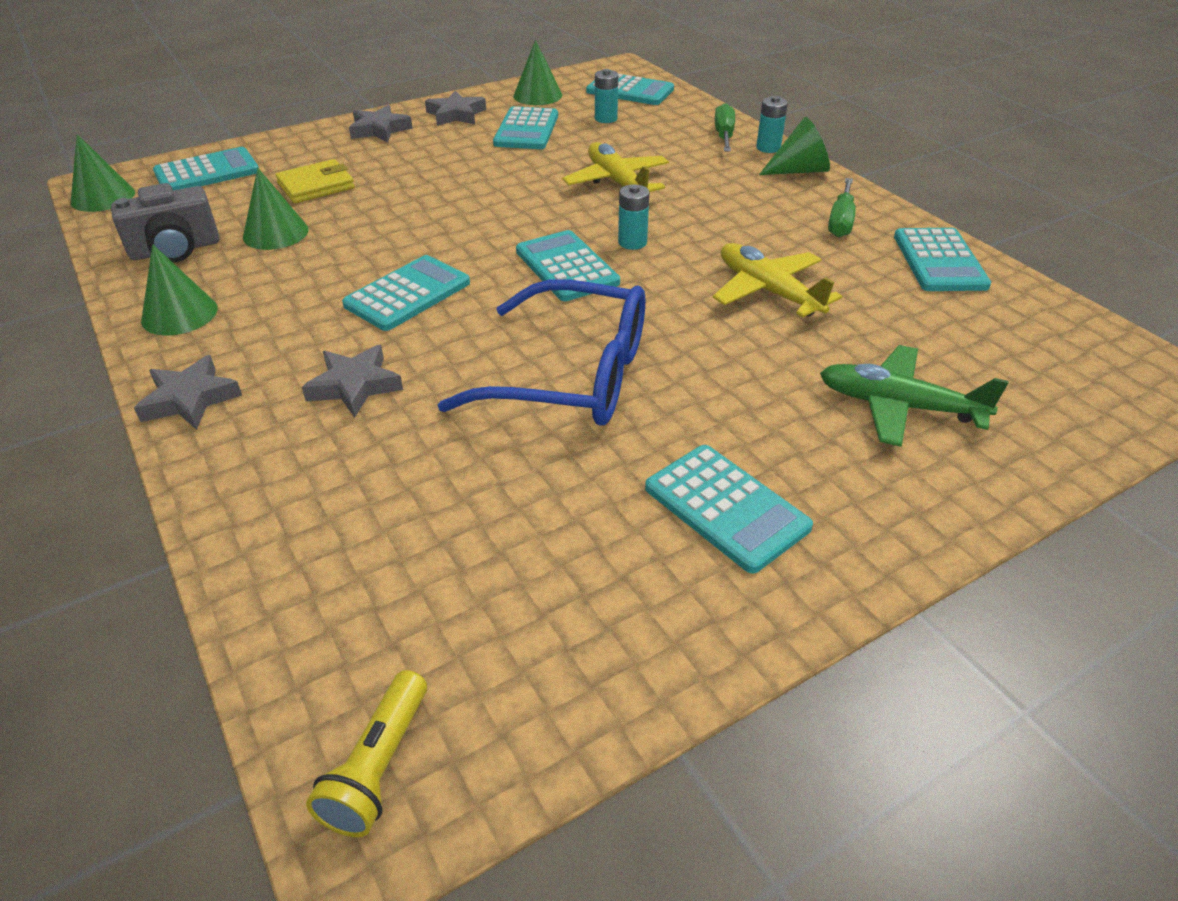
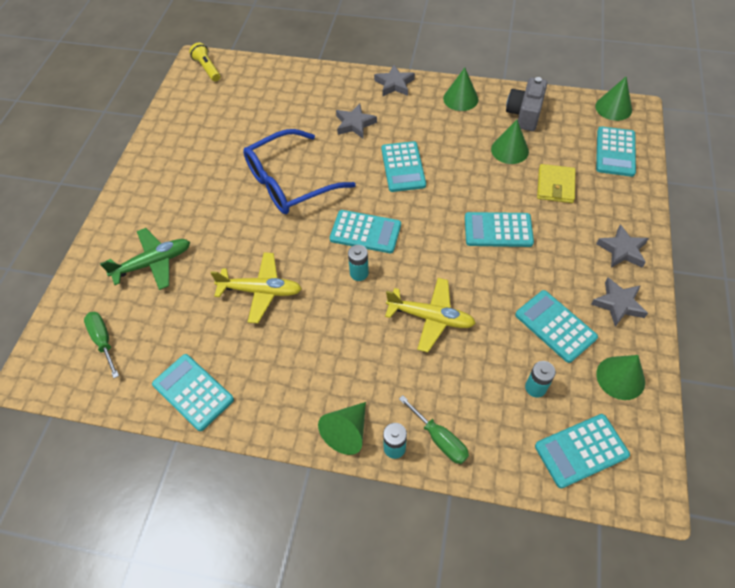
camera: 135 degrees right, 15 degrees up
(726, 508) = (184, 176): turquoise calculator -> turquoise calculator (498, 230)
(840, 221) = (274, 388): green screwdriver -> green screwdriver (103, 341)

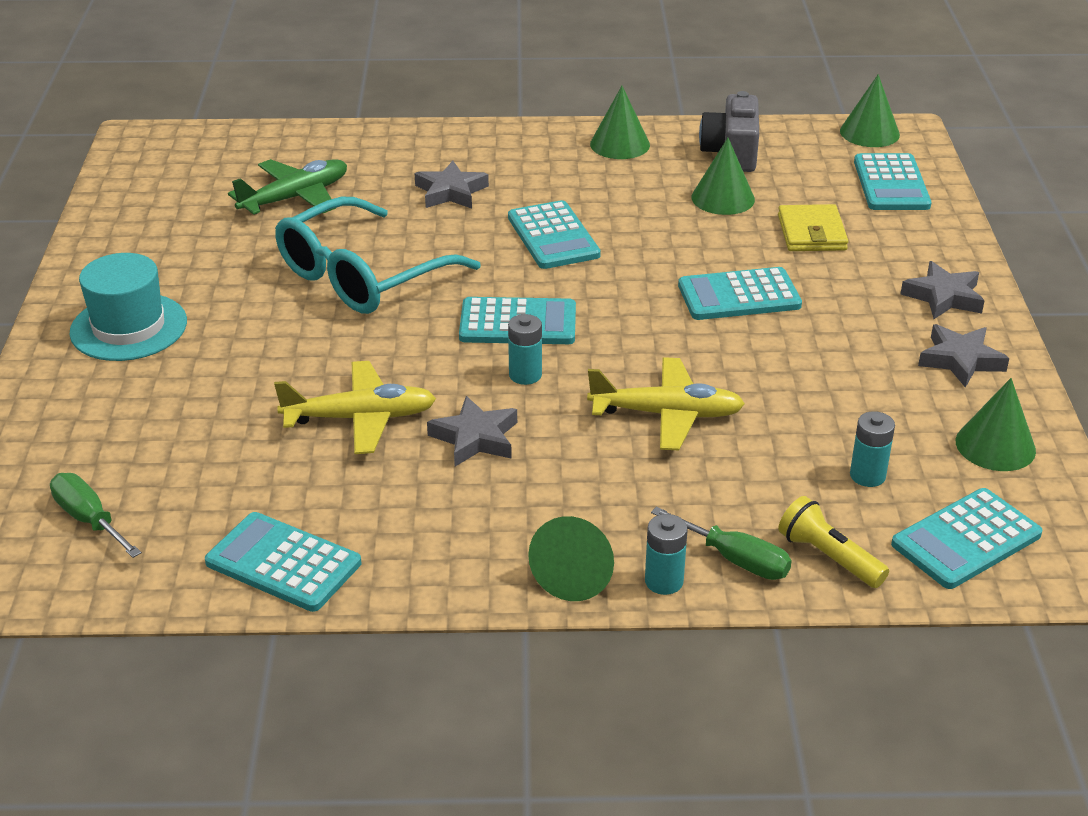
camera: 15 degrees left, 20 degrees down
(153, 263) = (149, 406): green plane -> green plane (295, 197)
(158, 202) = (129, 327): none -> turquoise hat
(207, 68) = (159, 146): yellow flashlight -> yellow flashlight (828, 557)
(289, 182) = (362, 276): blue glasses -> turquoise glasses
(394, 84) = (501, 137): grey star -> grey star (475, 438)
(555, 326) = (872, 399): turquoise calculator -> none

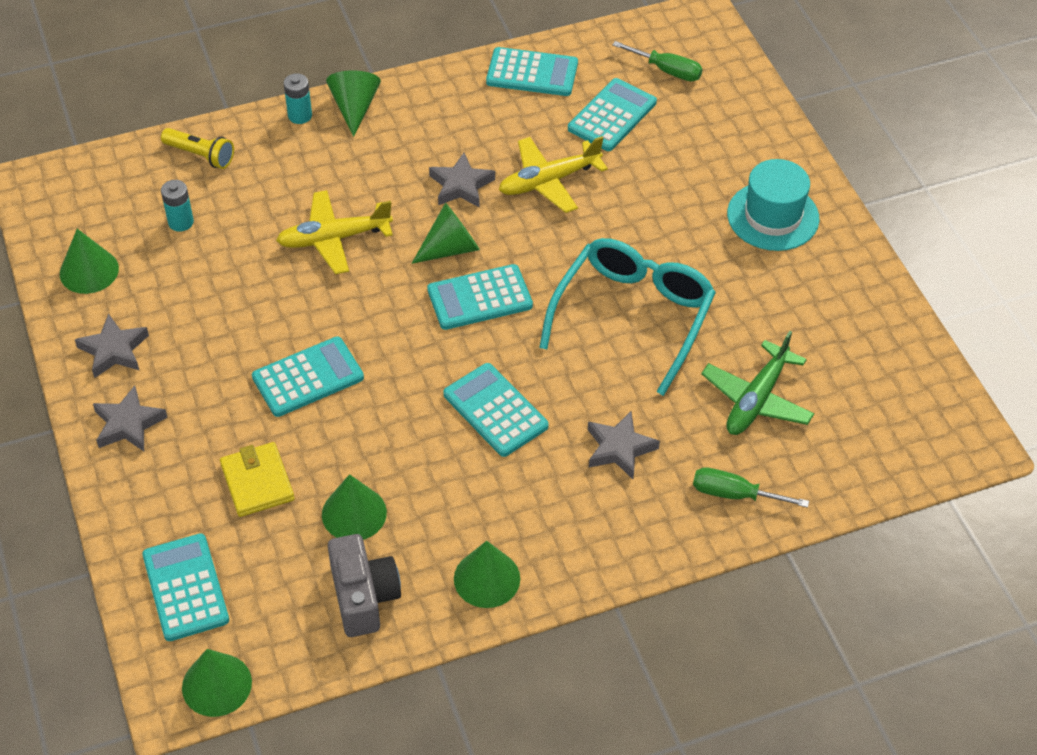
camera: 160 degrees right, 15 degrees up
(525, 375) = (451, 248): turquoise battery -> green cone
(735, 559) = (259, 140): green screwdriver -> green screwdriver (734, 494)
(966, 540) = (111, 189): turquoise calculator -> turquoise calculator (612, 116)

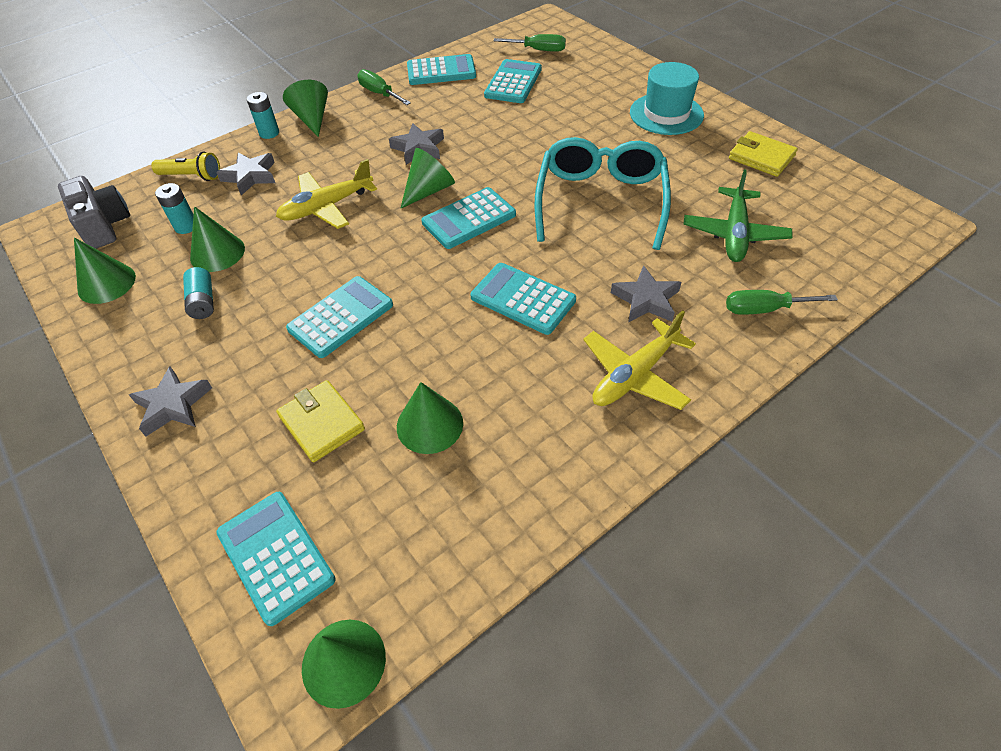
camera: 15 degrees left, 0 degrees up
(114, 350) = (144, 342): grey star -> grey star (250, 176)
(179, 320) = (203, 302): none -> turquoise battery
(363, 596) = (472, 505): grey camera -> grey camera (104, 225)
(445, 89) = (379, 93): none -> green screwdriver
(487, 578) = (587, 448): green cone -> green cone (217, 253)
(548, 181) = (486, 130): yellow plane -> yellow plane (634, 375)
(848, 310) = (761, 157): none -> yellow wallet

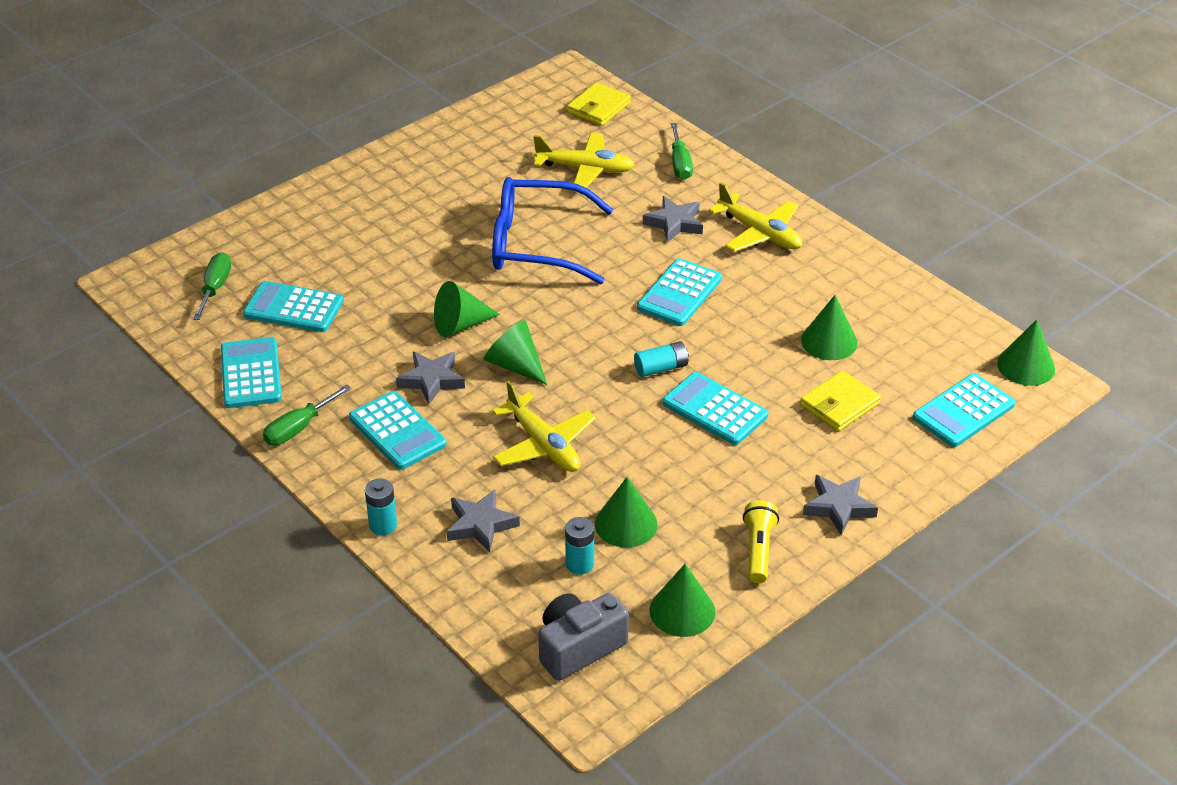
camera: 95 degrees left, 10 degrees down
(192, 176) = (477, 584): yellow flashlight -> yellow flashlight (758, 549)
(203, 302) = (703, 517): turquoise battery -> turquoise battery (661, 368)
(312, 119) = (353, 487): green cone -> green cone (460, 325)
(469, 219) = (565, 332): turquoise calculator -> turquoise calculator (397, 431)
(600, 201) = (537, 244): turquoise glasses -> blue glasses
(666, 114) = (383, 194): turquoise hat -> none
(734, 234) = (585, 169): green plane -> yellow plane
(761, 157) = (469, 142): yellow wallet -> yellow wallet (598, 108)

